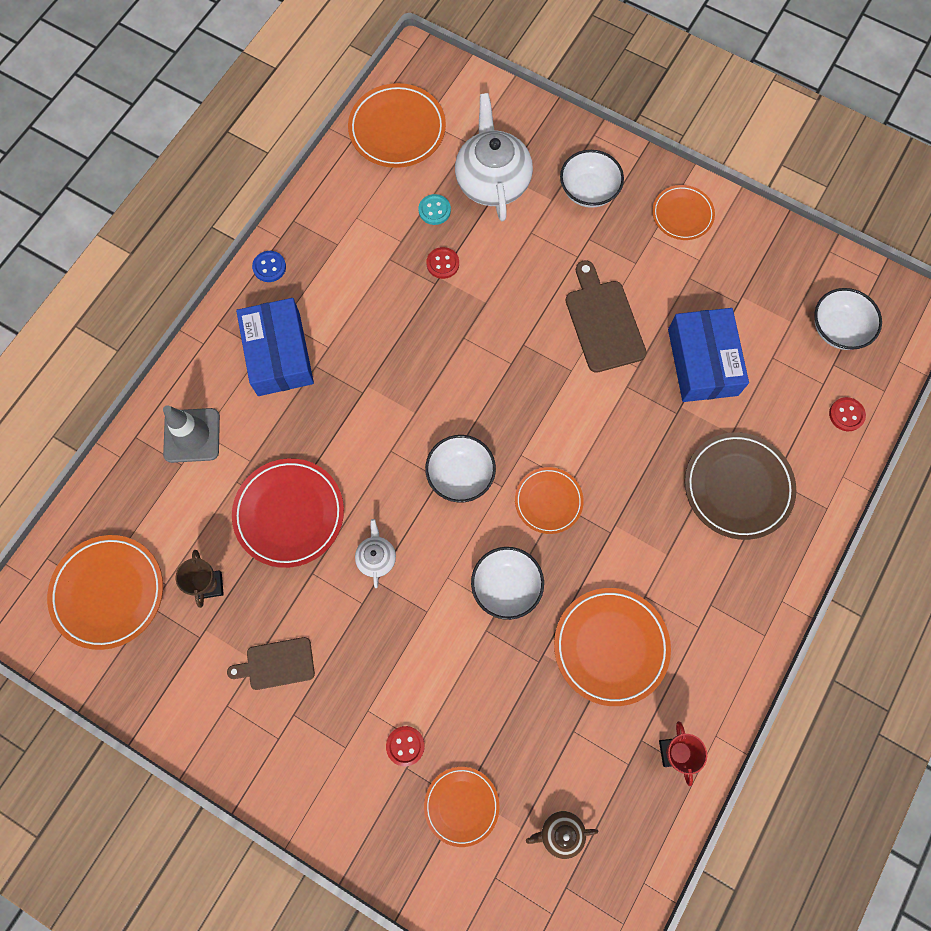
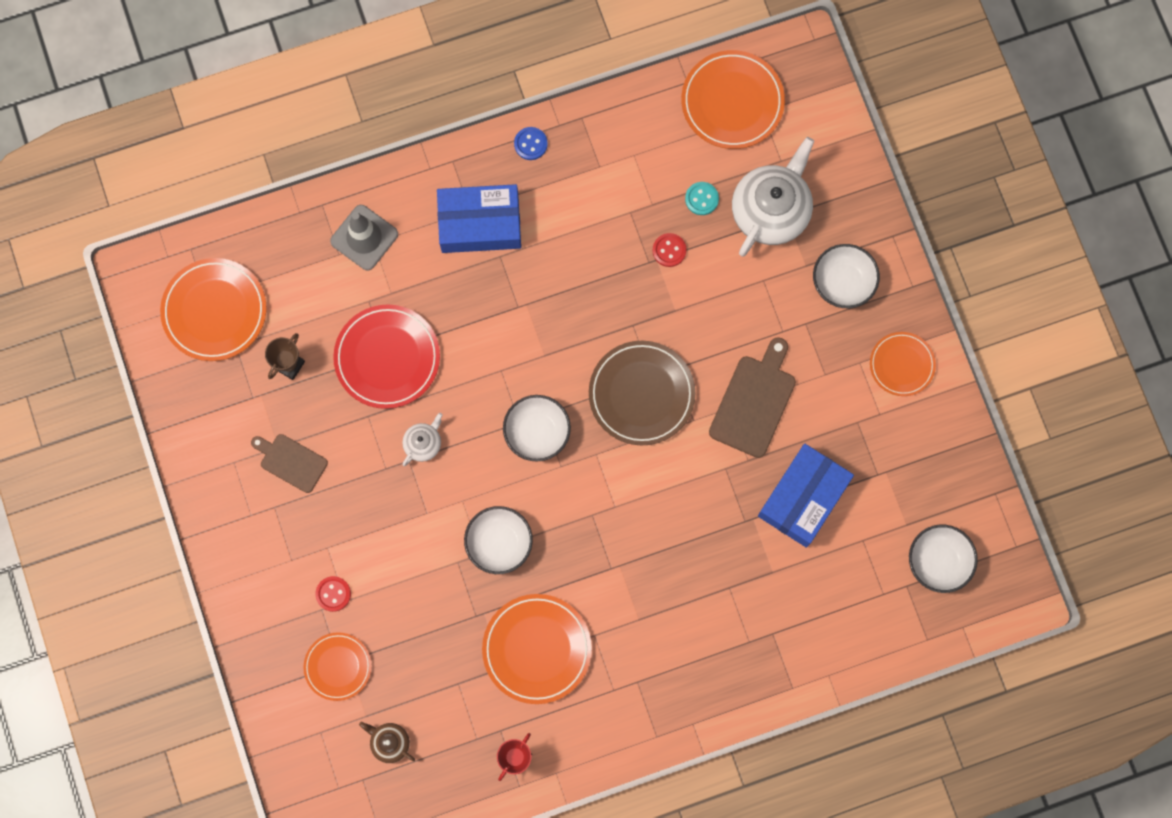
camera: 40 degrees right, 5 degrees up
(279, 354) = (480, 224): blue box -> blue box turned 60 degrees clockwise
(548, 501) = (585, 506): orange plate -> none
(737, 487) = (739, 615): brown plate -> brown plate (641, 394)
(846, 415) = (877, 632): red button -> none

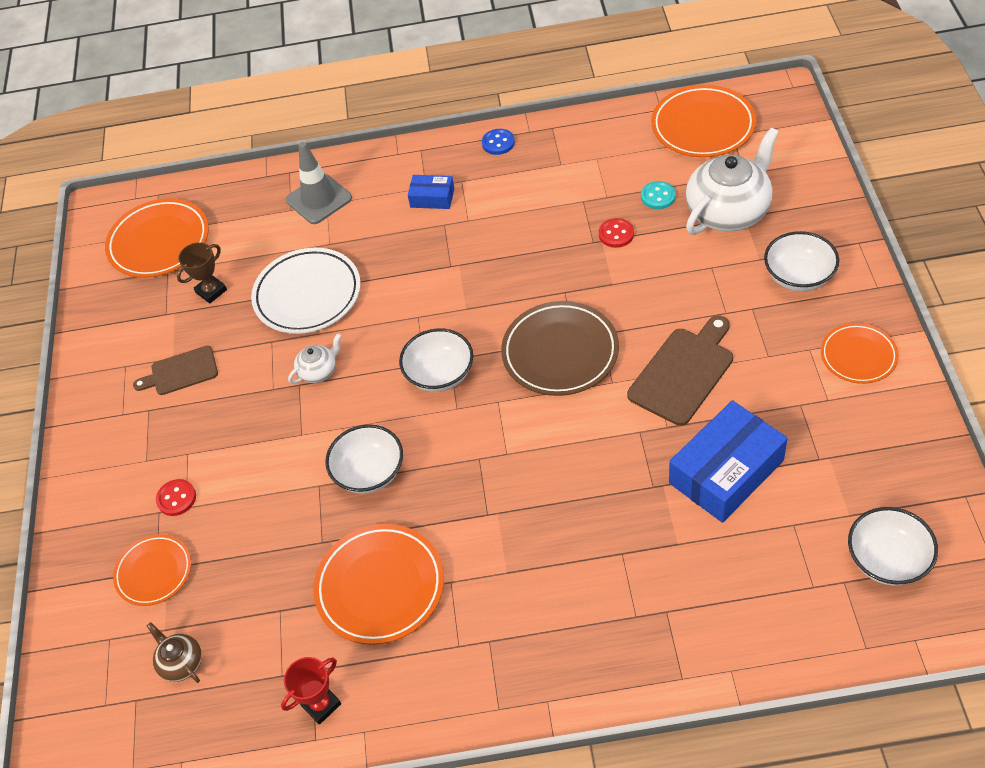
camera: 20 degrees right, 25 degrees down
(291, 461) = (181, 372): brown cutting board -> brown cutting board turned 60 degrees counterclockwise
(387, 358) = (307, 295): red plate -> white plate
(480, 224) = (432, 198): blue box -> blue box, size x0.51

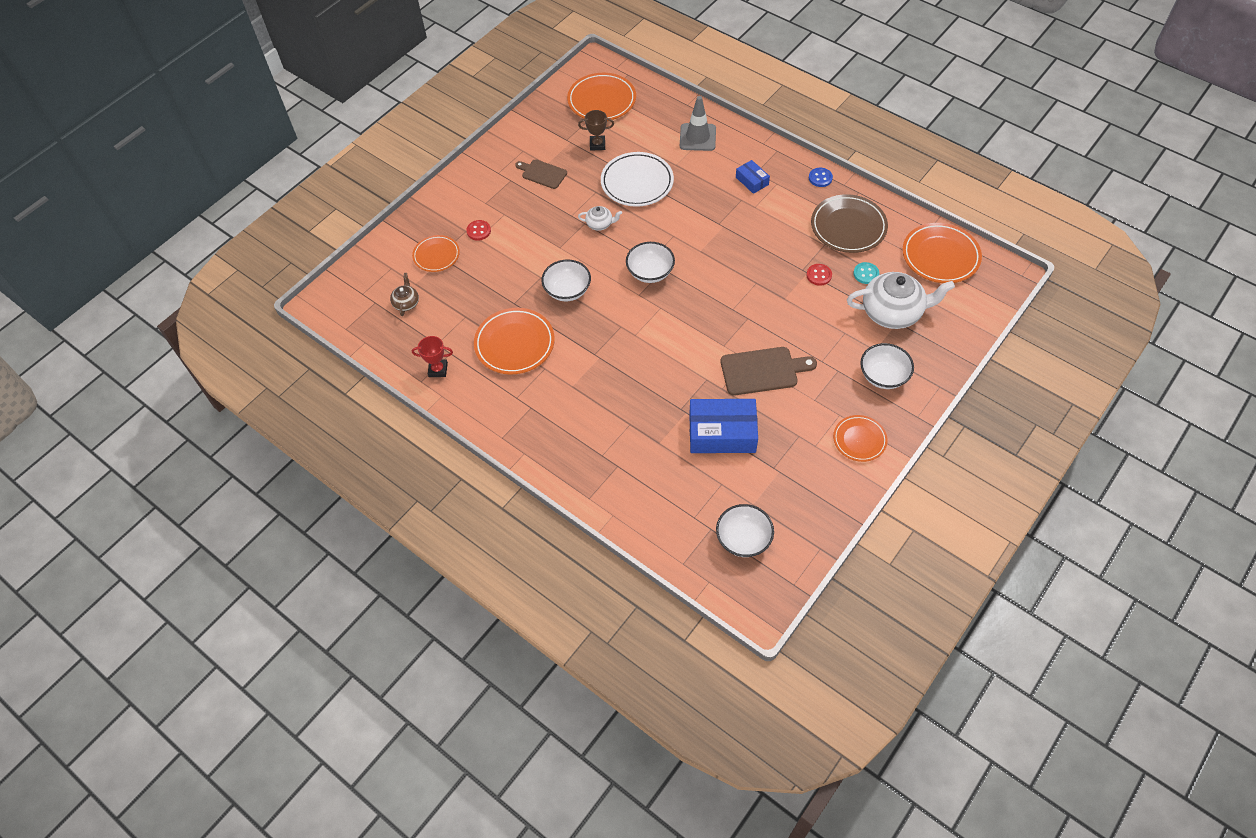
camera: 40 degrees right, 5 degrees up
(560, 352) = (717, 310): brown plate -> brown plate (848, 227)

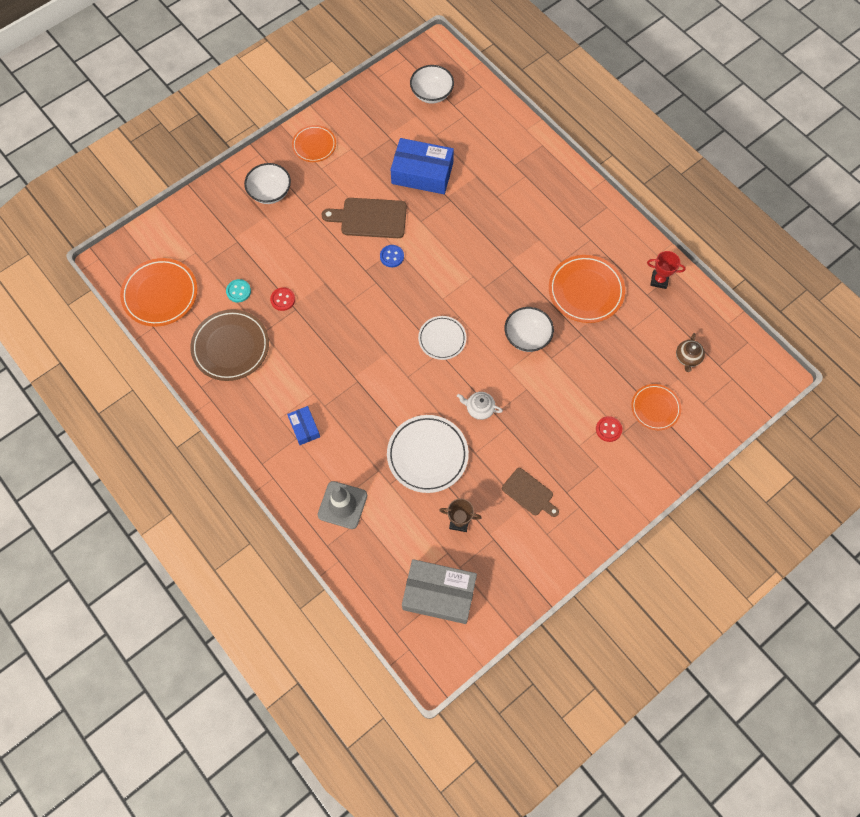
camera: 170 degrees left, 10 degrees up
(602, 100) = (439, 594): orange plate -> grey box
(650, 272) = (442, 339): white bowl -> white plate
(820, 178) = (232, 414): blue button -> blue button (392, 256)
(892, 312) = (233, 247): white teapot -> none

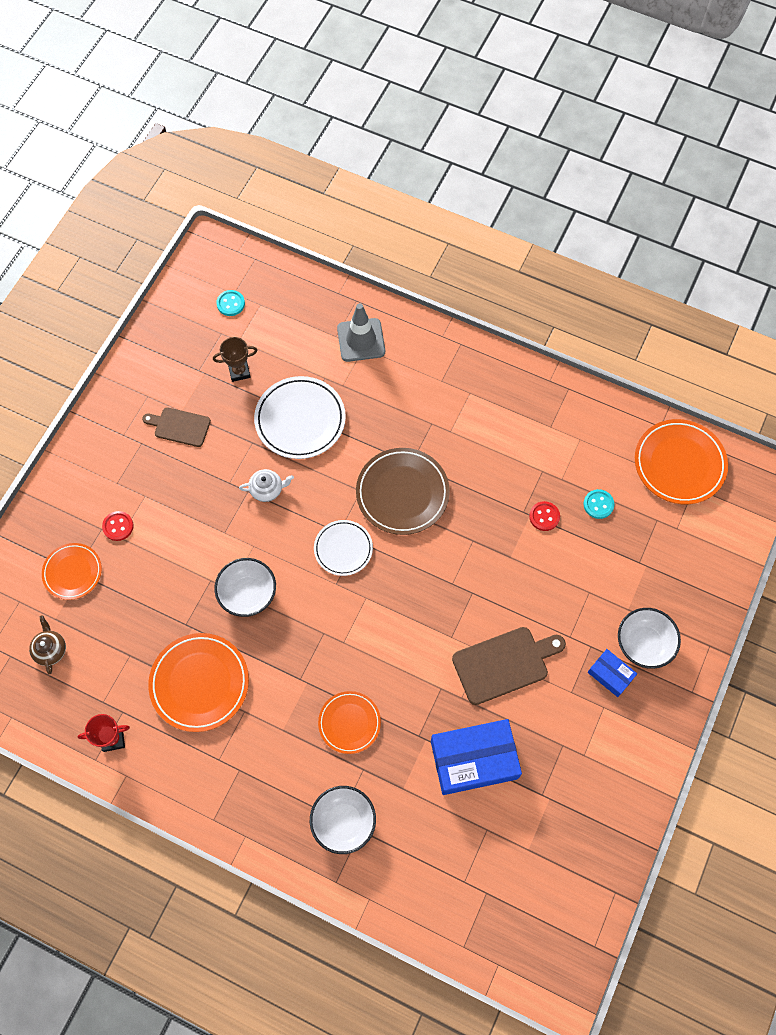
camera: 155 degrees right, 0 degrees up
(231, 347) = (565, 441): brown plate -> brown plate (402, 493)
(304, 428) = (439, 394): blue box -> blue box (610, 675)
(314, 145) = (632, 737): orange plate -> orange plate (349, 723)
(392, 256) = (451, 624): blue button -> none
(431, 93) = (526, 899): white bowl -> white bowl (343, 822)
(439, 594) = (230, 304): grey box -> turquoise button

